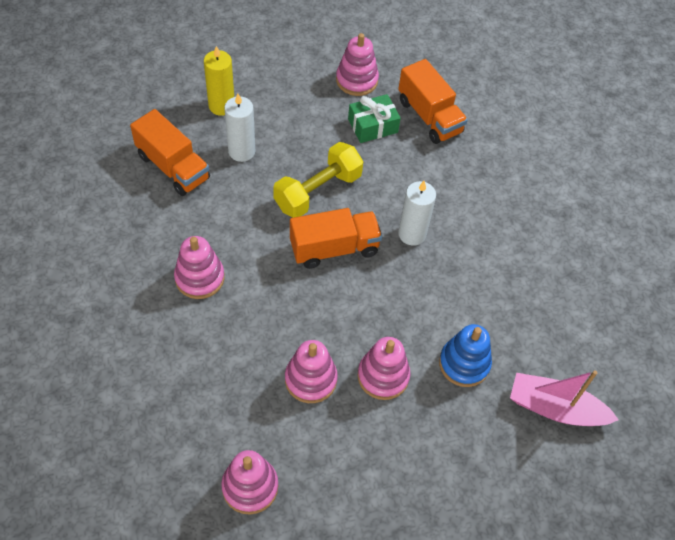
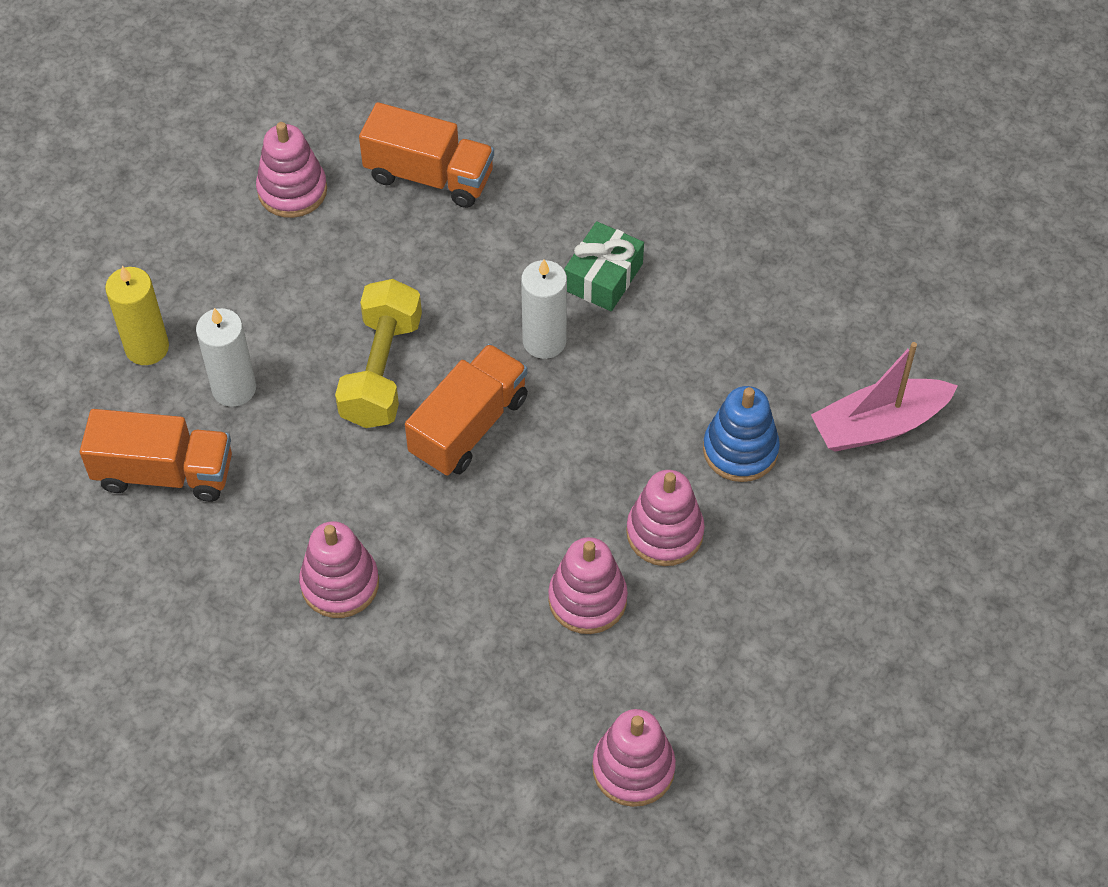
camera: 35 degrees left, 0 degrees up
(373, 126) = (370, 237): green gift -> green gift (603, 277)

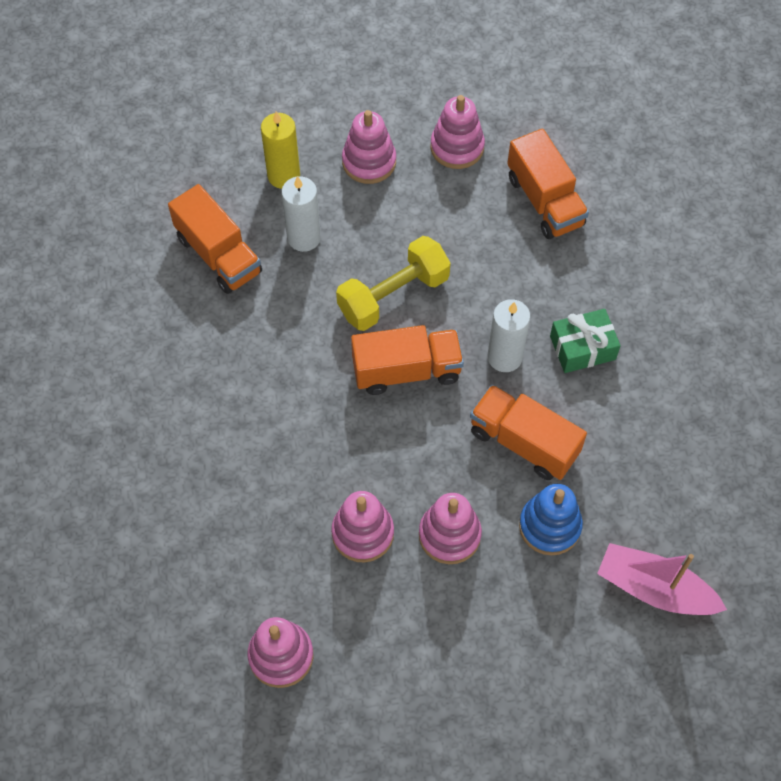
camera: 45 degrees right, 5 degrees up
(340, 583) = (241, 399): pink stacking toy -> pink stacking toy (369, 162)
(641, 400) = (523, 442): none -> orange truck

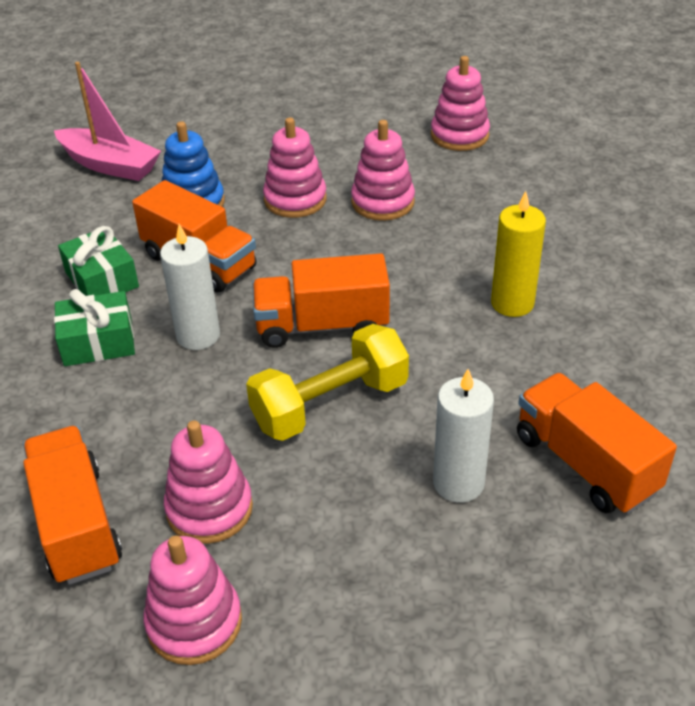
camera: 175 degrees left, 20 degrees down
(284, 176) = (498, 583): yellow candle -> yellow candle (512, 303)
(369, 162) = (351, 601): pink stacking toy -> pink stacking toy (209, 509)
(604, 417) = (102, 279): none -> green gift

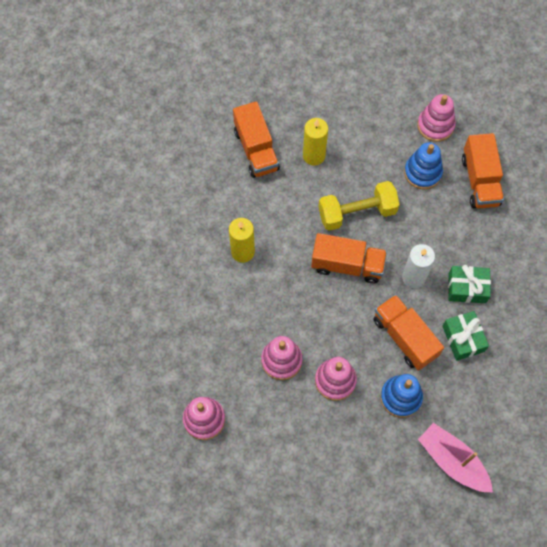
camera: 165 degrees left, 25 degrees up
(209, 509) = (422, 172): pink stacking toy -> blue stacking toy
(458, 483) = (314, 156): white candle -> yellow candle

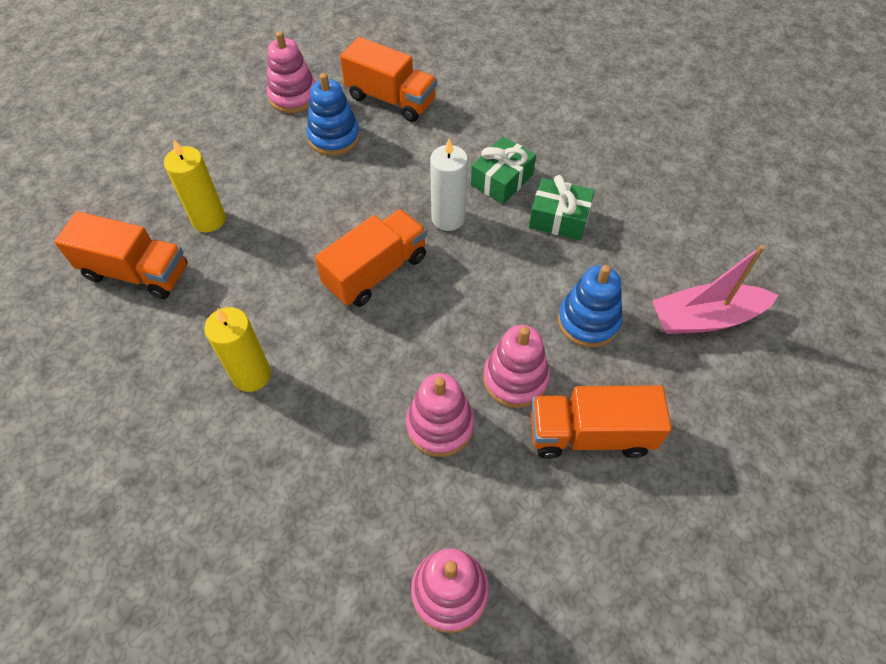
camera: 55 degrees left, 10 degrees down
(357, 212) = (321, 222): yellow dumbbell -> none
(404, 337) = (515, 271): orange truck -> orange truck (590, 434)

